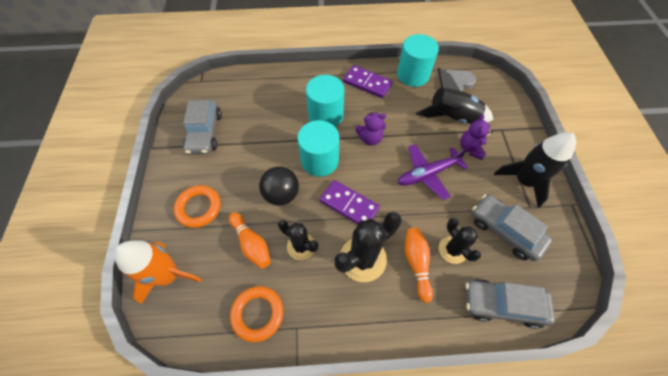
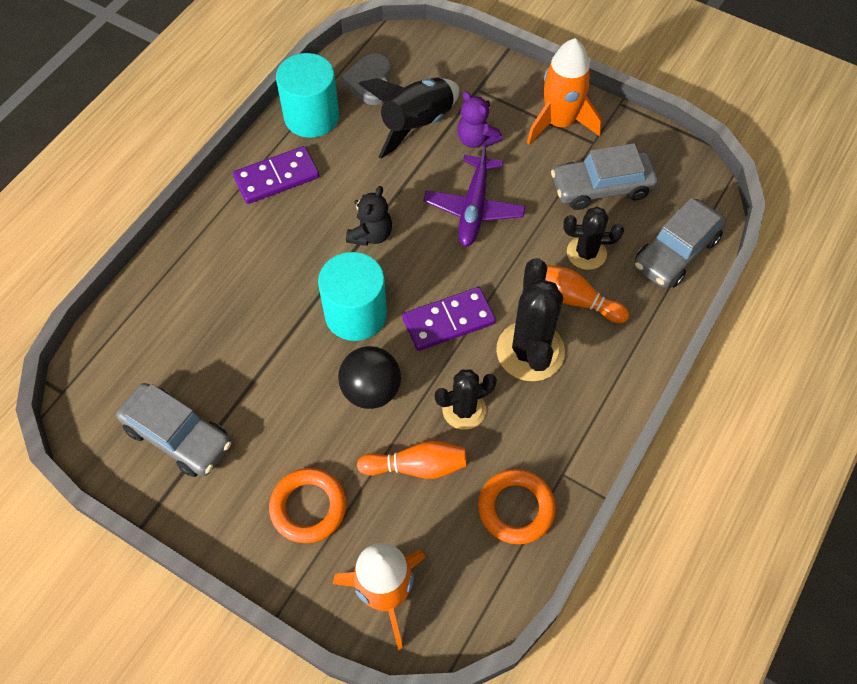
camera: 55 degrees left, 0 degrees up
(325, 115) = (287, 262): turquoise cylinder -> none
(370, 138) = (371, 234): purple teddy bear -> black teddy bear
(523, 181) = (559, 123): black rocket -> orange rocket

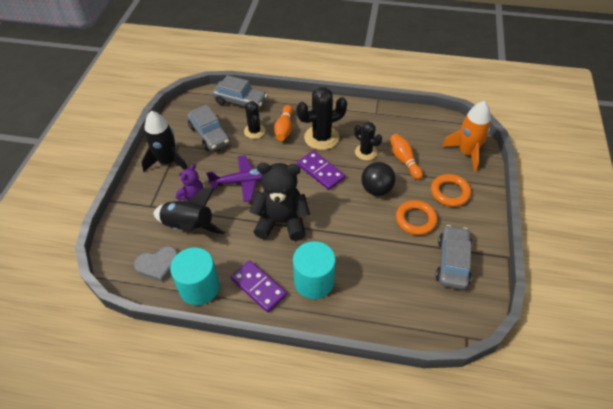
camera: 110 degrees left, 10 degrees down
(356, 314) = (336, 211): turquoise cylinder -> turquoise cylinder (314, 281)
(371, 234) = (281, 222): black teddy bear -> black teddy bear, size x1.88
(516, 508) = (401, 123): orange ring -> orange ring (415, 219)
(559, 123) = (168, 162): orange rocket -> black rocket

